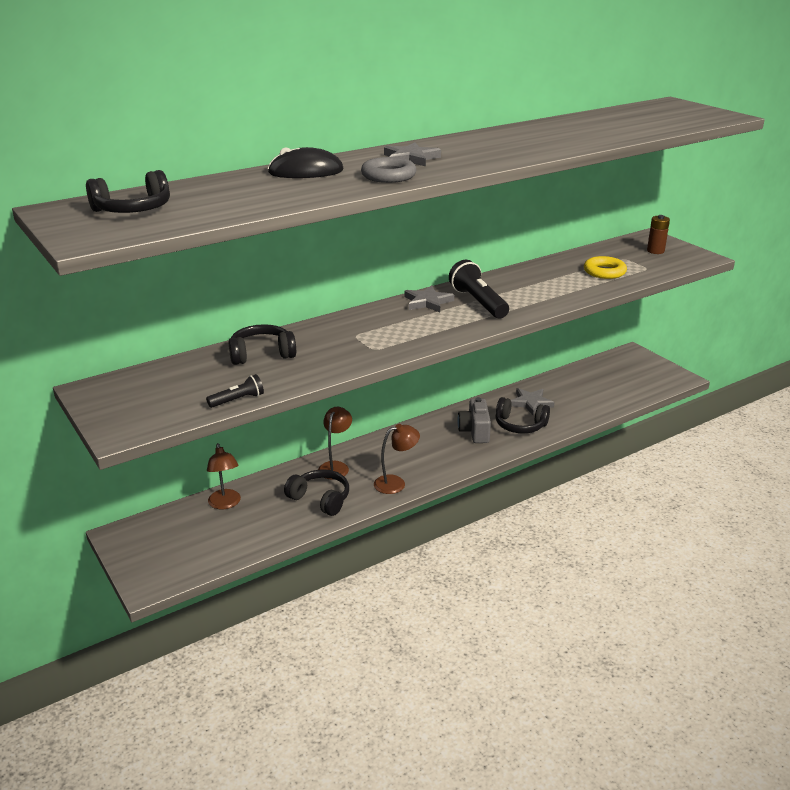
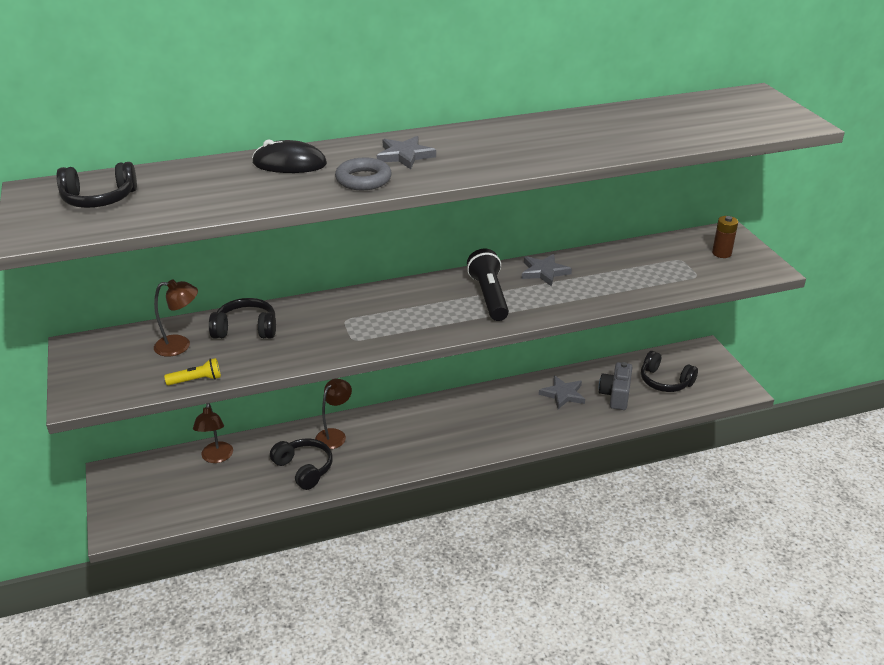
camera: 15 degrees right, 5 degrees up
(237, 400) = (196, 380): black flashlight -> yellow flashlight
(396, 483) = (383, 464): brown lamp -> brown lamp (180, 345)
(427, 302) = (438, 288): grey star -> grey star (544, 272)
(475, 431) = (489, 418): grey camera -> grey camera (615, 395)
(520, 425) = (538, 419): black headphones -> black headphones (665, 381)
(604, 272) = (646, 274): yellow ring -> none

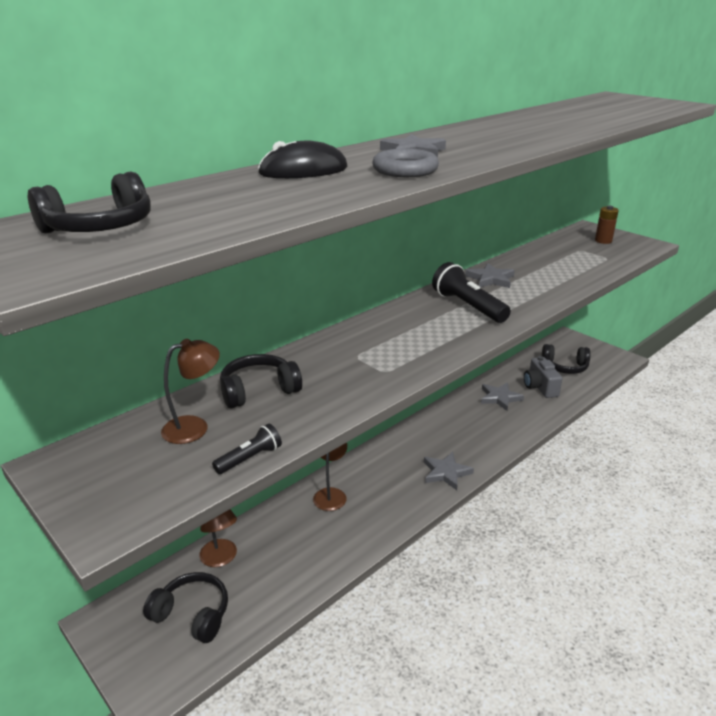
camera: 25 degrees left, 5 degrees down
(196, 380) = (250, 458): yellow flashlight -> black flashlight
(304, 469) = (326, 538): black headphones -> black headphones (192, 614)
(447, 448) = (446, 472): none -> grey star

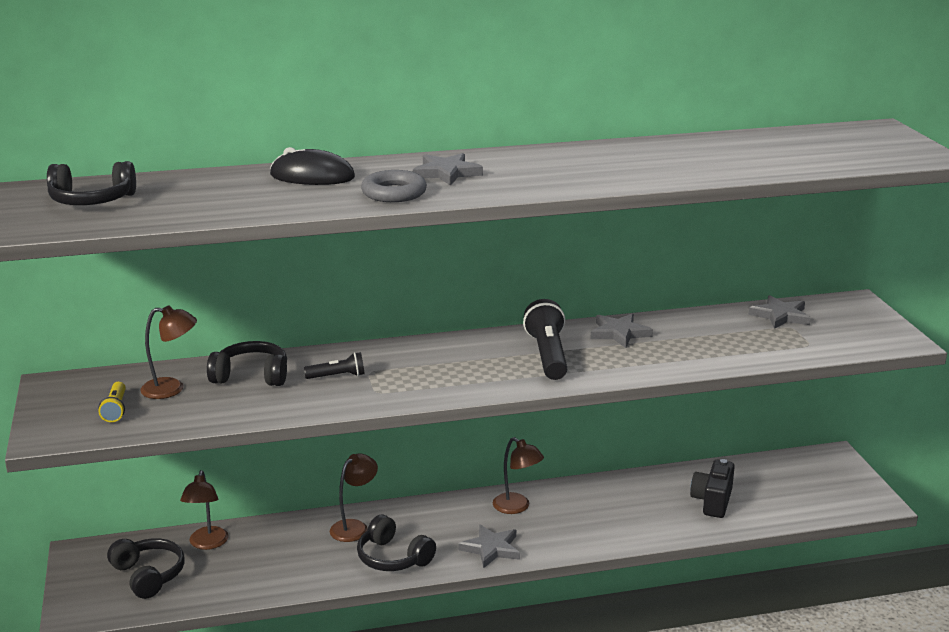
camera: 30 degrees right, 5 degrees down
(157, 468) = (115, 409): none -> yellow flashlight
(250, 458) = (185, 424): black flashlight -> black flashlight (337, 376)
(430, 434) = (517, 507): none -> brown lamp
(499, 398) = (645, 497): grey star -> grey star (780, 316)
(540, 387) = (712, 501): grey camera -> black camera
(564, 367) = (777, 489): black headphones -> black headphones (393, 558)
(603, 241) = (843, 322): brown battery -> none

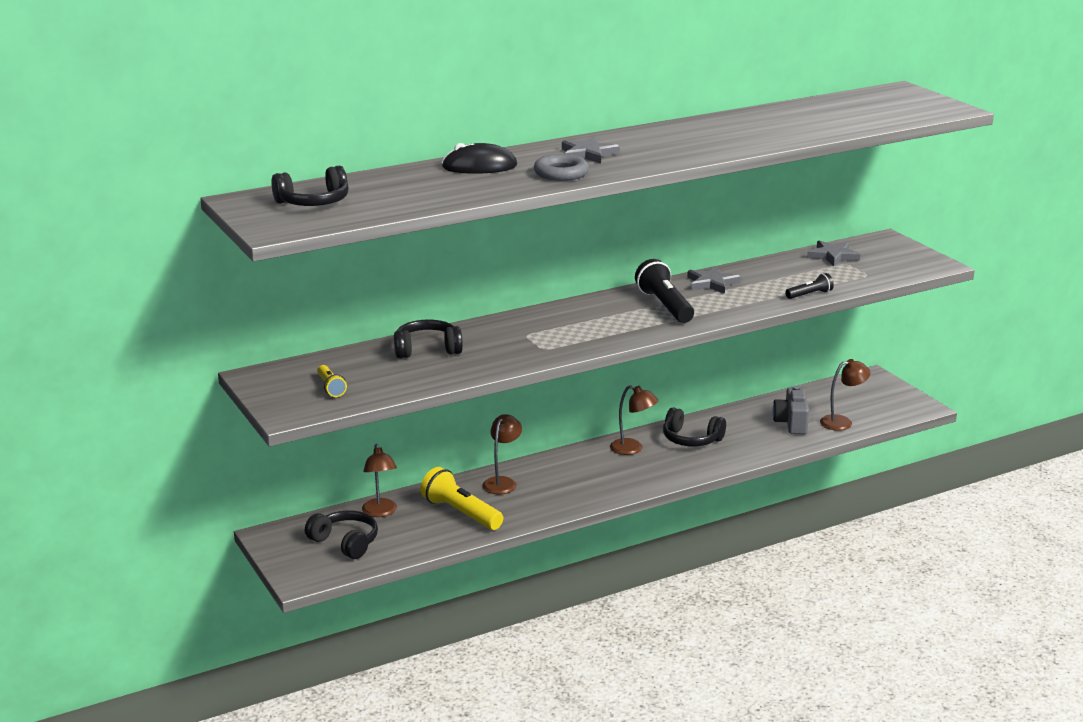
camera: 15 degrees left, 0 degrees up
(172, 389) = (366, 367): brown lamp -> brown lamp (842, 422)
(288, 559) = (461, 513): none -> yellow flashlight
(337, 376) = (501, 341): black flashlight -> black flashlight (809, 295)
(393, 558) = (550, 500): black headphones -> black headphones (691, 439)
(491, 548) = (629, 482): grey star -> none
(712, 501) = (791, 423): black camera -> grey camera

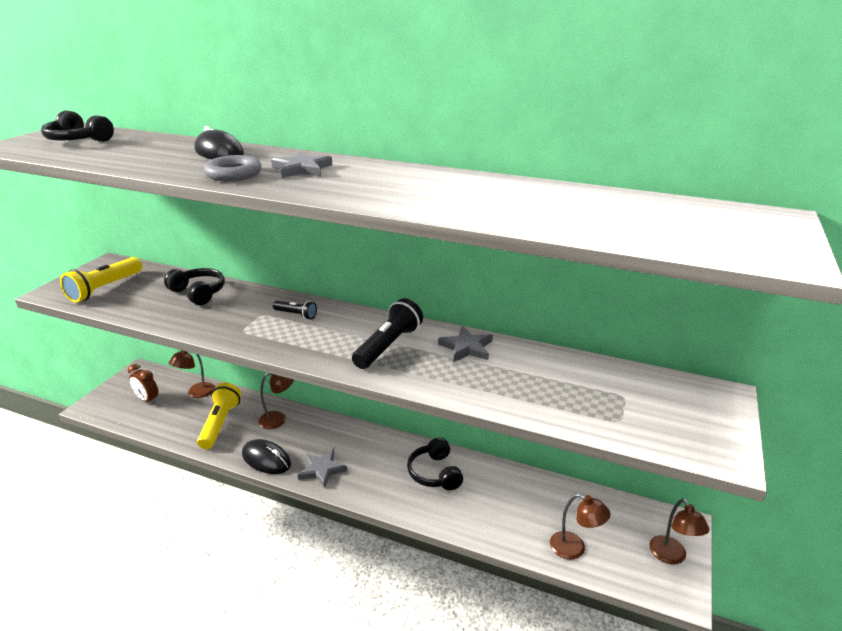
camera: 50 degrees right, 5 degrees up
(330, 387) = (105, 288): yellow flashlight -> yellow flashlight, size x1.84
(345, 542) = (147, 399): black headphones -> brown clock
(557, 505) = (266, 459): none -> black mouse
(633, 449) = (386, 451): brown lamp -> brown lamp (671, 556)
(791, 423) = (531, 516): grey camera -> none
(809, 295) = (517, 407): black flashlight -> black flashlight (296, 315)
(833, 256) = (627, 382): grey star -> grey star (322, 469)

